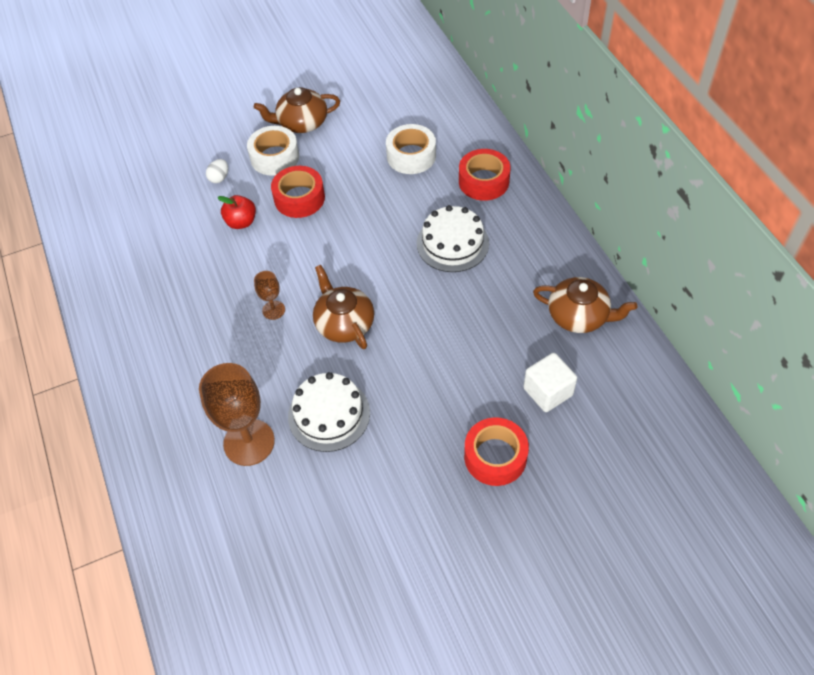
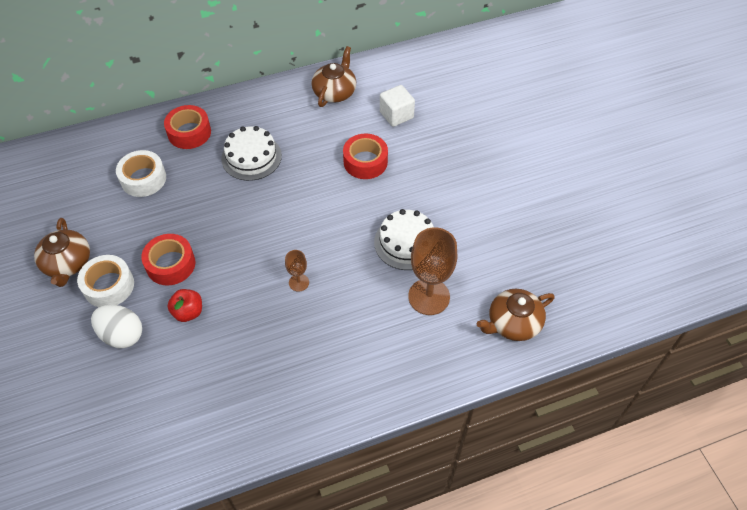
camera: 90 degrees left, 0 degrees up
(219, 178) = (122, 335): white egg -> white egg, size x1.90
(344, 323) = (321, 231): brown teapot -> brown teapot (513, 323)
(495, 456) = (446, 147): red tape -> red tape (365, 162)

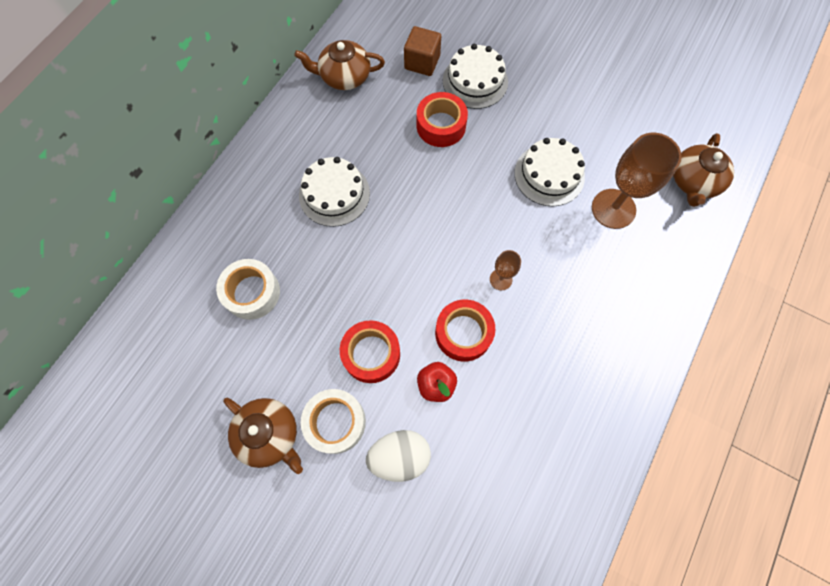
camera: 40 degrees left, 15 degrees up
(189, 132) = (247, 213): red tape -> red tape (463, 333)
(335, 92) = (344, 76): brown teapot -> brown teapot turned 75 degrees counterclockwise
(396, 115) = (422, 62): white cube -> brown cube
(420, 149) = (475, 81): none -> white cake

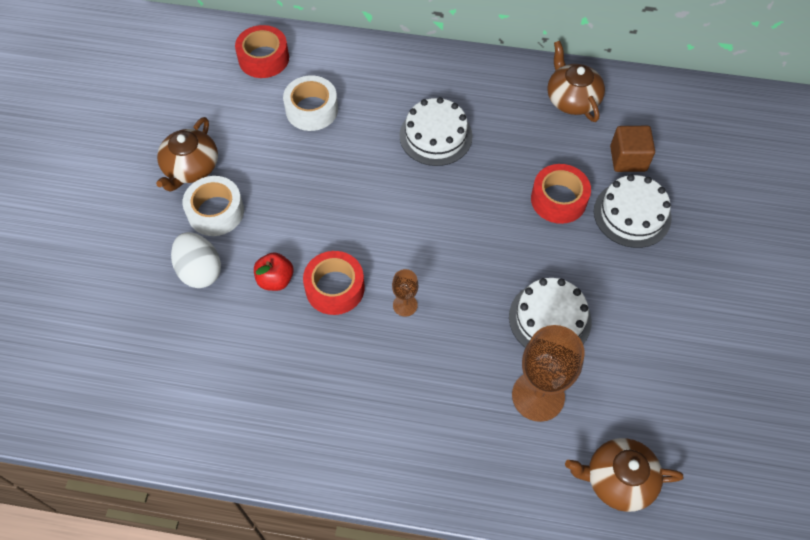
camera: 70 degrees right, 10 degrees down
(371, 354) = (287, 218): red tape -> red tape (263, 58)

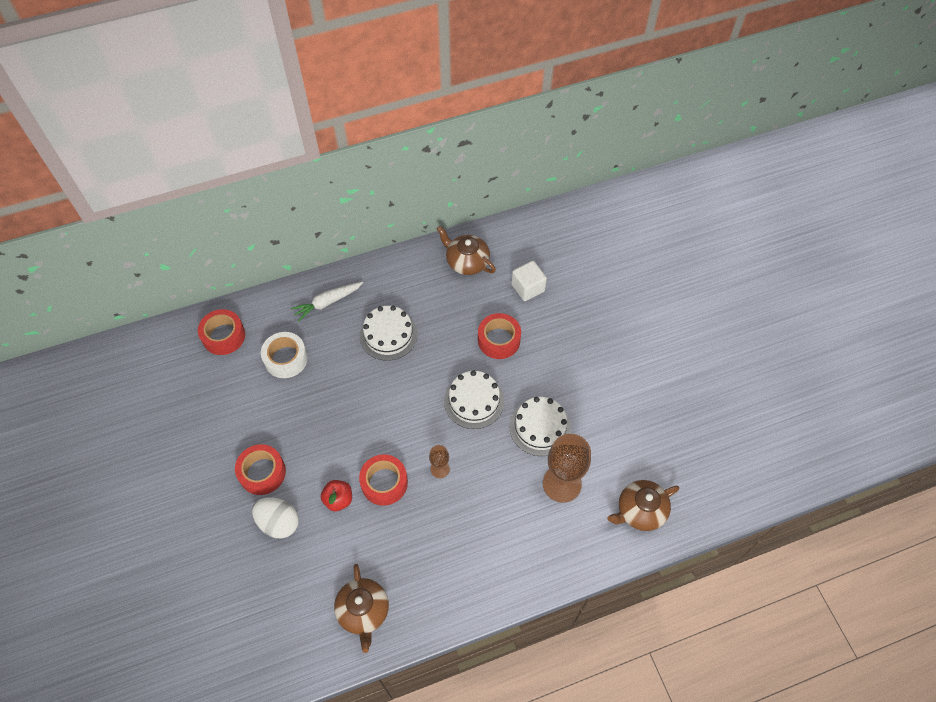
camera: 30 degrees left, 0 degrees up
(191, 168) = (221, 449): brown teapot -> brown teapot (363, 611)
(215, 212) = (262, 472): white tape -> red tape
(390, 73) = (327, 302): none -> white carrot
(628, 159) = (528, 288): brown cube -> white cube
(632, 214) = (552, 326): white cake -> white cake (474, 401)

